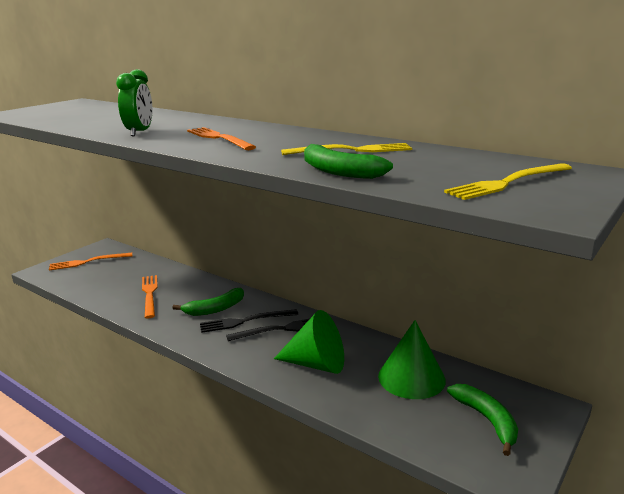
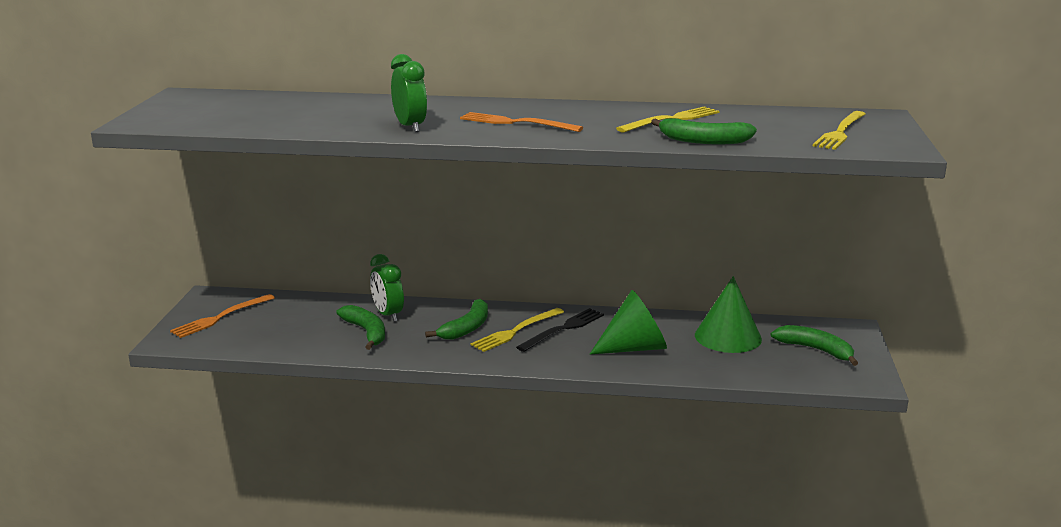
camera: 30 degrees left, 0 degrees up
(150, 294) = (366, 332): orange fork -> green banana
(180, 284) = (388, 315): none -> green clock
(245, 321) = (516, 331): black fork -> yellow fork

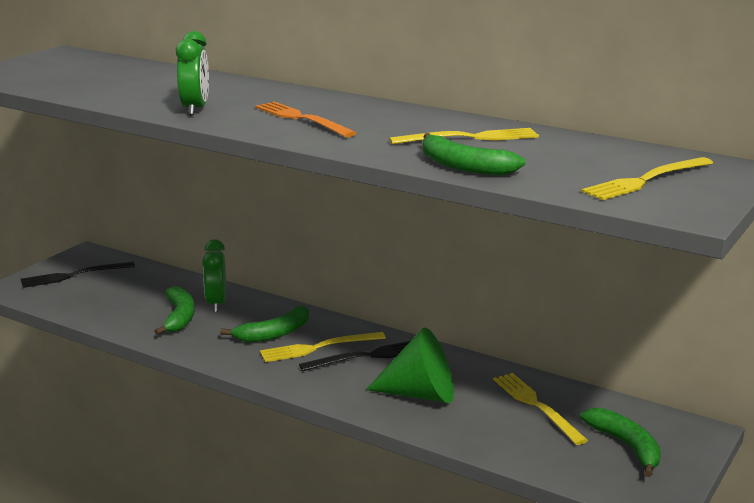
camera: 25 degrees right, 0 degrees up
(221, 317) = (74, 275): orange fork -> black fork
(728, 337) = (537, 406): green cone -> yellow fork

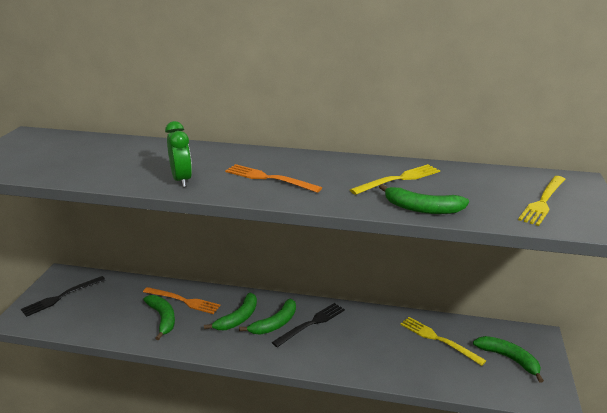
camera: 20 degrees left, 5 degrees up
(216, 304) = (183, 301): green clock -> orange fork
(319, 347) = (275, 323): yellow fork -> green banana
(420, 394) = (363, 348): green cone -> none

